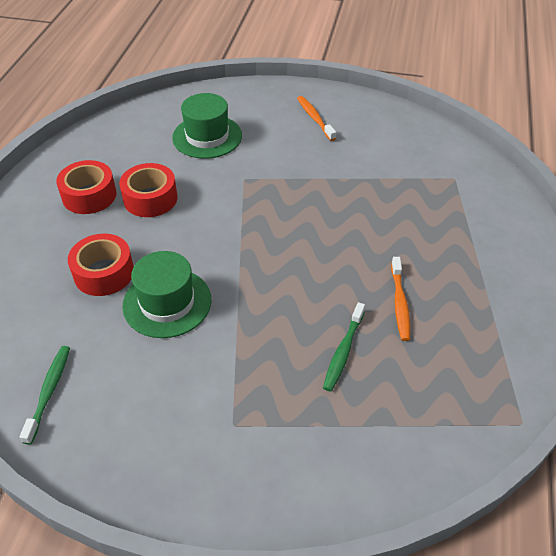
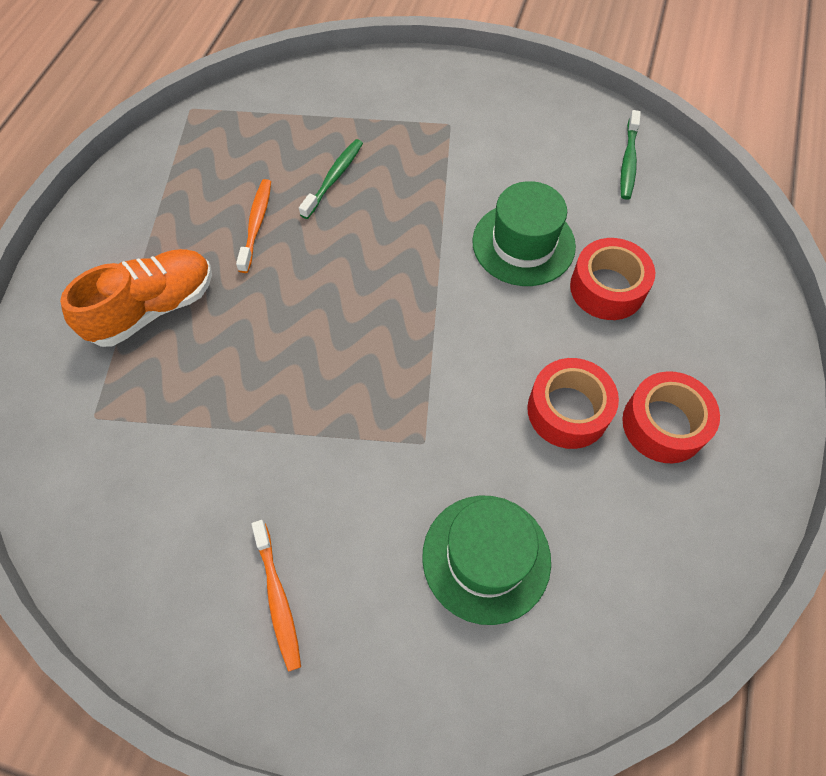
camera: 175 degrees left, 15 degrees up
(451, 237) = (153, 308): none -> orange shoe

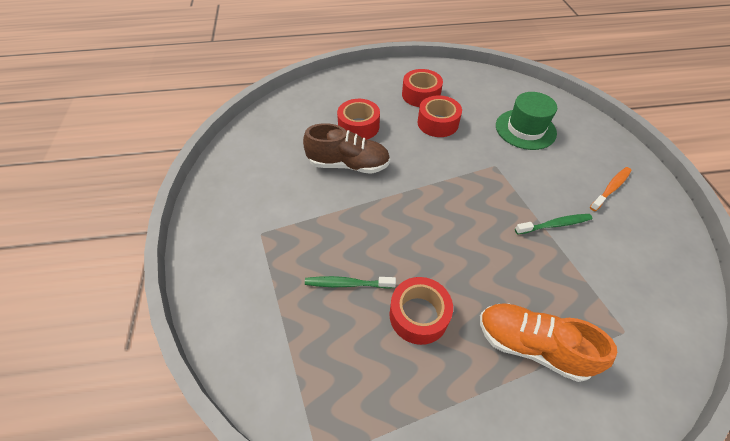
camera: 115 degrees left, 10 degrees down
(256, 225) = (418, 315): orange toothbrush -> red tape
(523, 244) = (348, 164): green hat -> brown shoe
(628, 161) = (260, 138): green toothbrush -> green toothbrush (554, 225)

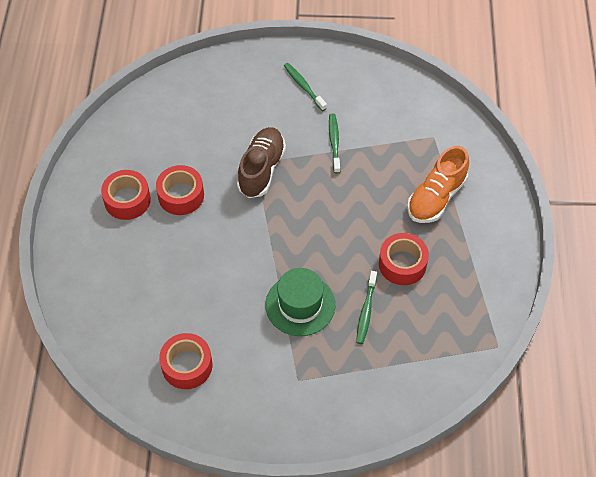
camera: 80 degrees left, 5 degrees up
(348, 164) = (223, 291): brown shoe -> brown shoe (261, 169)
(358, 126) = (165, 273): red tape -> red tape (187, 365)
(525, 129) = (212, 121): green hat -> green hat (300, 305)
(610, 188) = (304, 87): orange toothbrush -> green toothbrush

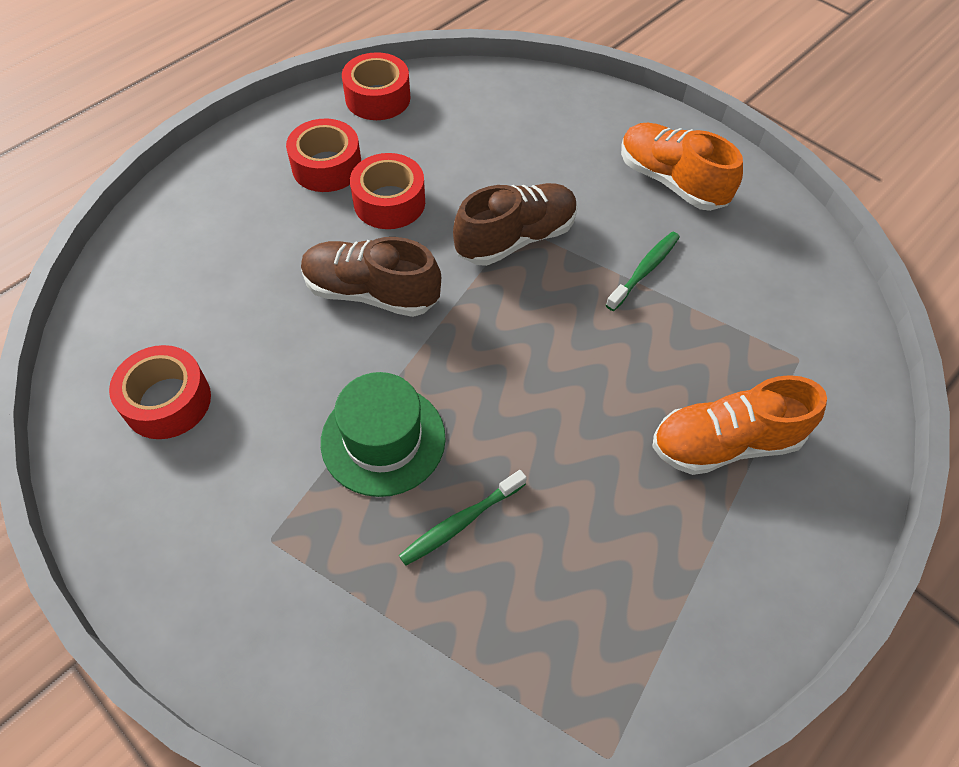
camera: 40 degrees right, 0 degrees up
(223, 246) = (371, 293): none -> brown shoe
(304, 87) = (671, 181): green toothbrush -> orange shoe
(402, 264) = (580, 498): red tape -> red tape (378, 98)

